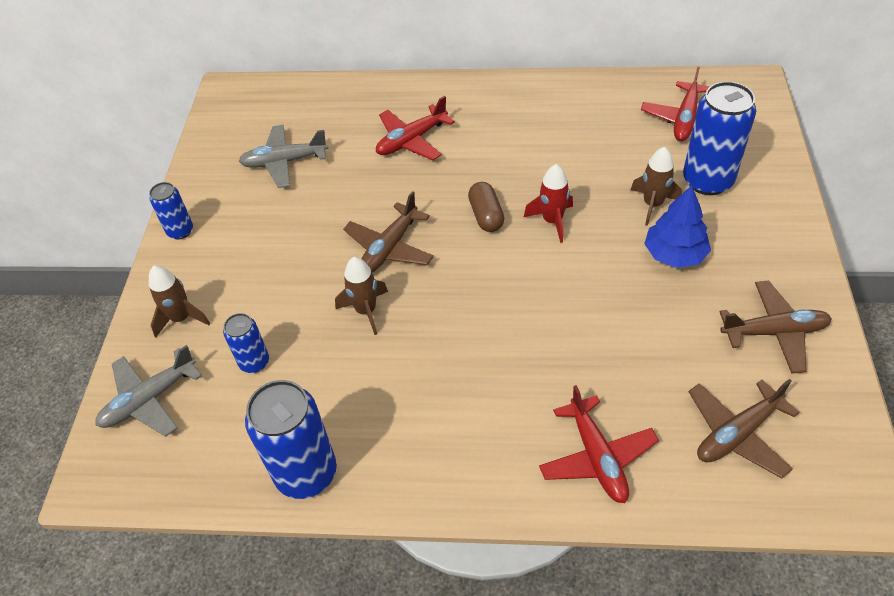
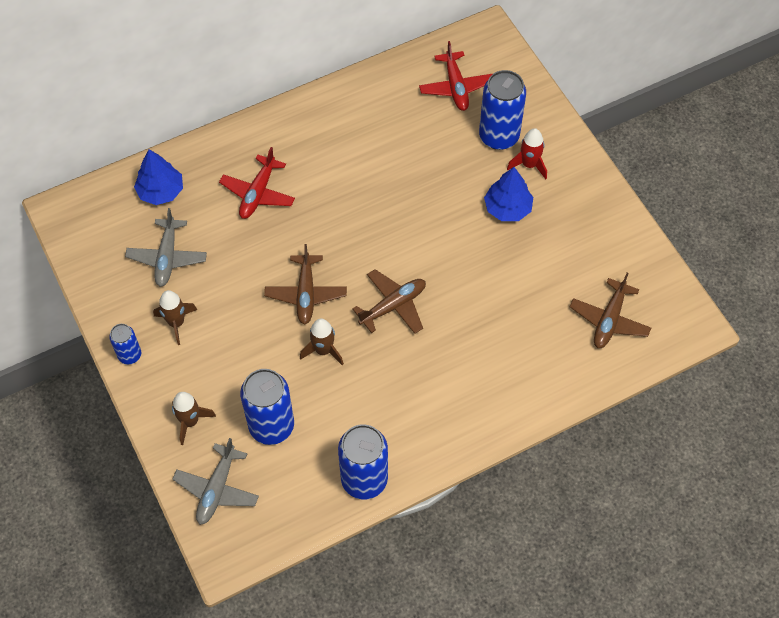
camera: 35 degrees left, 10 degrees up
(254, 362) = (271, 426): blue can -> blue can, size x1.85
(284, 162) = (167, 257): grey plane -> grey plane turned 45 degrees counterclockwise
(324, 106) = (161, 191): none -> blue tree
(486, 215) = (359, 235): brown capsule -> none
(552, 221) = (409, 218): red rocket -> red rocket (529, 165)
(597, 457) = (536, 376): red plane -> none
(652, 204) = (472, 173): brown rocket -> brown rocket (176, 323)
(774, 332) = (598, 239): brown plane -> brown plane (393, 306)

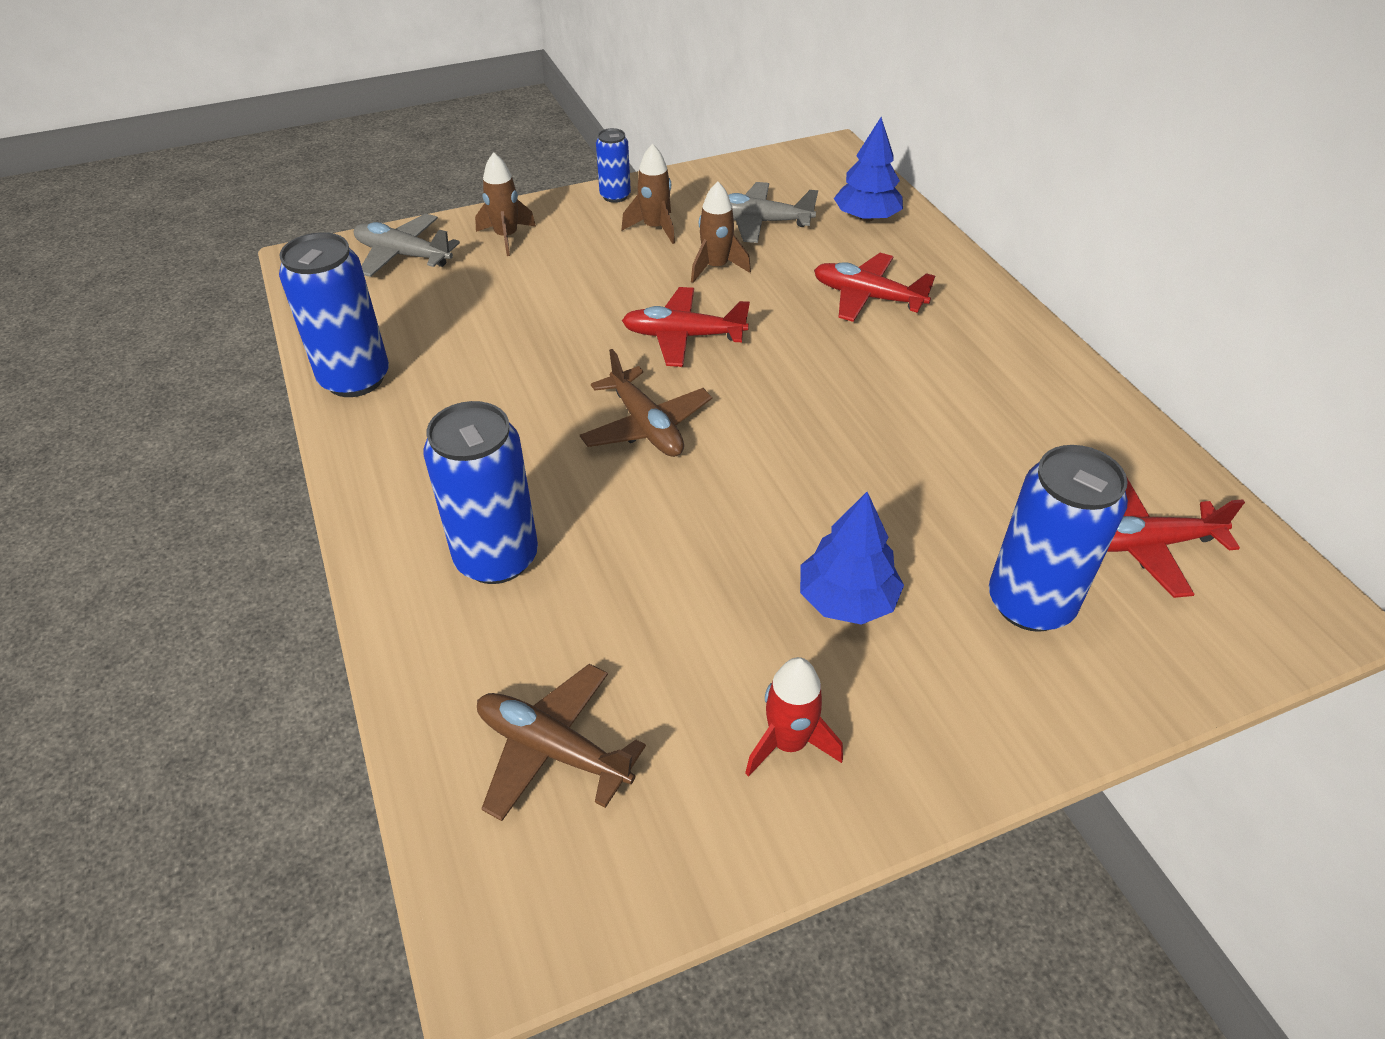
camera: 95 degrees right, 15 degrees down
(271, 426) = (475, 299): blue can -> blue can (497, 558)
(306, 294) = (683, 336): brown plane -> red plane
(323, 350) = (581, 349): brown rocket -> brown rocket (716, 267)
(529, 165) = (962, 648): red rocket -> red rocket (788, 743)

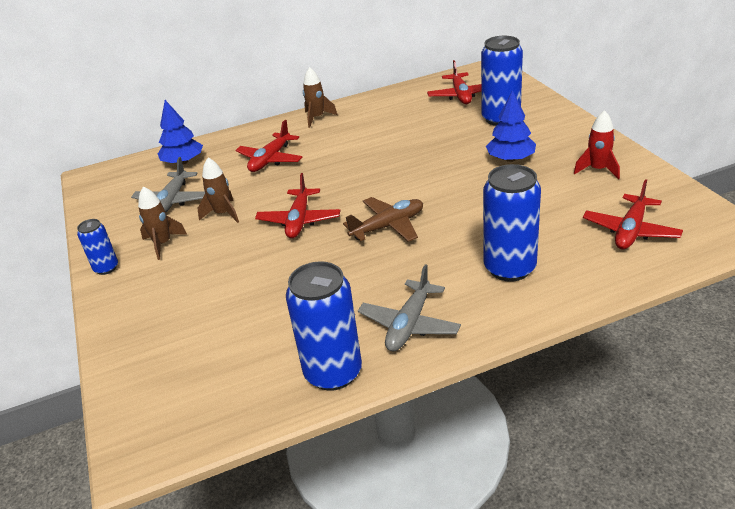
camera: 85 degrees left, 10 degrees down
(403, 255) = (153, 381): grey plane -> grey plane (409, 324)
(506, 237) = (146, 320): brown rocket -> brown rocket (317, 118)
(553, 749) = (630, 231): brown plane -> red plane

